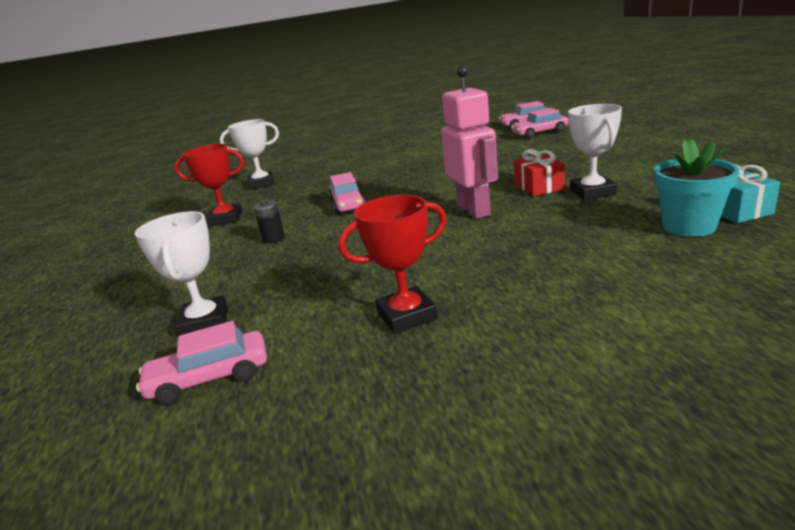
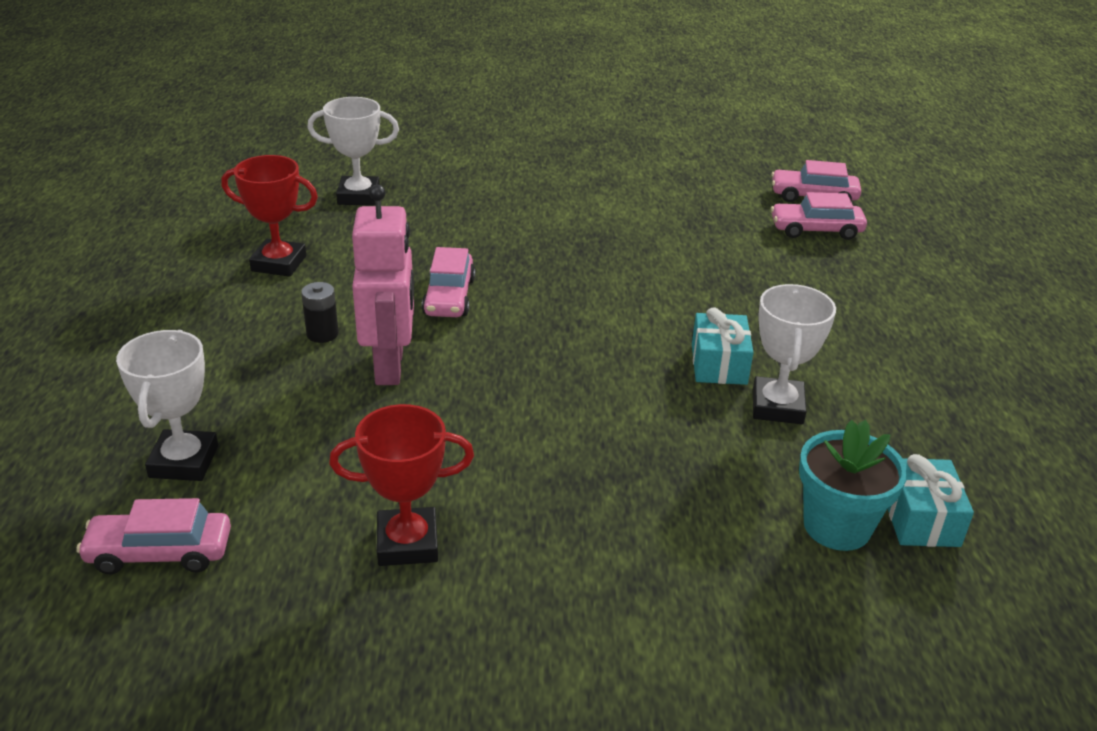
camera: 10 degrees right, 10 degrees up
(474, 210) = (601, 380): pink robot -> pink robot (390, 366)
(539, 187) = (718, 364): red gift -> turquoise gift

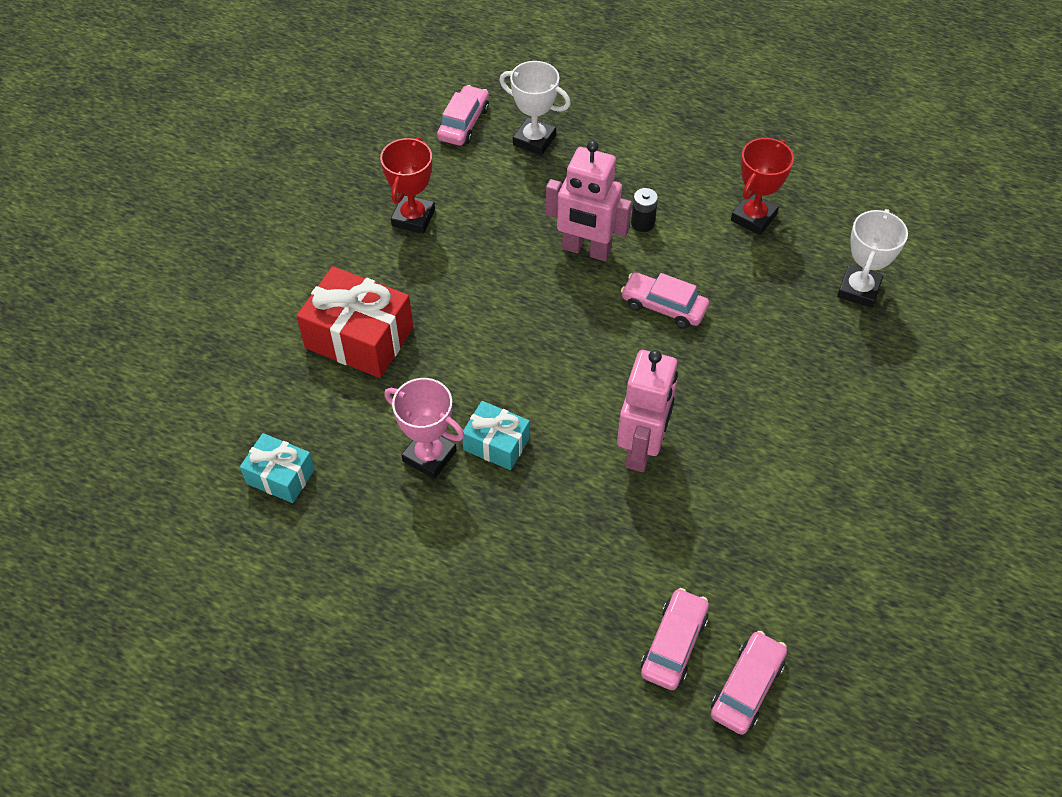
camera: 115 degrees right, 20 degrees up
(644, 277) = (642, 449): none -> pink robot
(665, 523) = (359, 338): none -> red gift
(777, 406) = (429, 456): white trophy -> pink trophy
(837, 526) = (303, 425): turquoise flower pot -> none

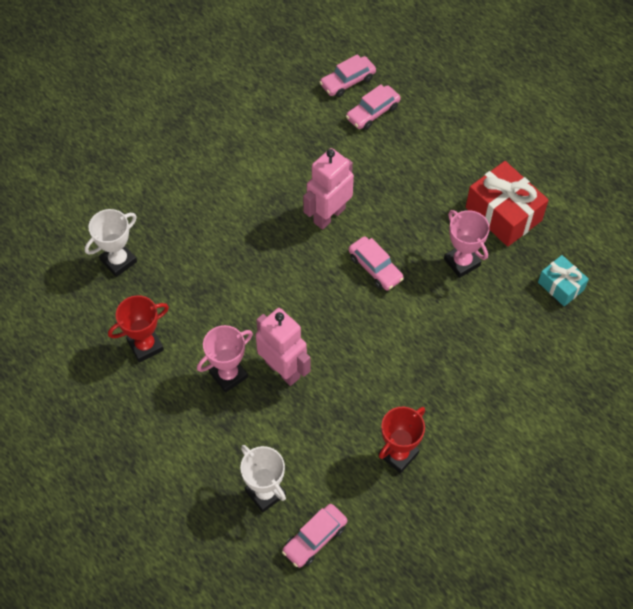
camera: 155 degrees left, 5 degrees up
(359, 338) = (477, 364): red gift -> red gift (503, 214)
(496, 444) = (416, 253): turquoise gift -> none
(642, 223) = (228, 375): black battery -> pink trophy
(663, 306) = (256, 302): pink car -> pink car (375, 268)

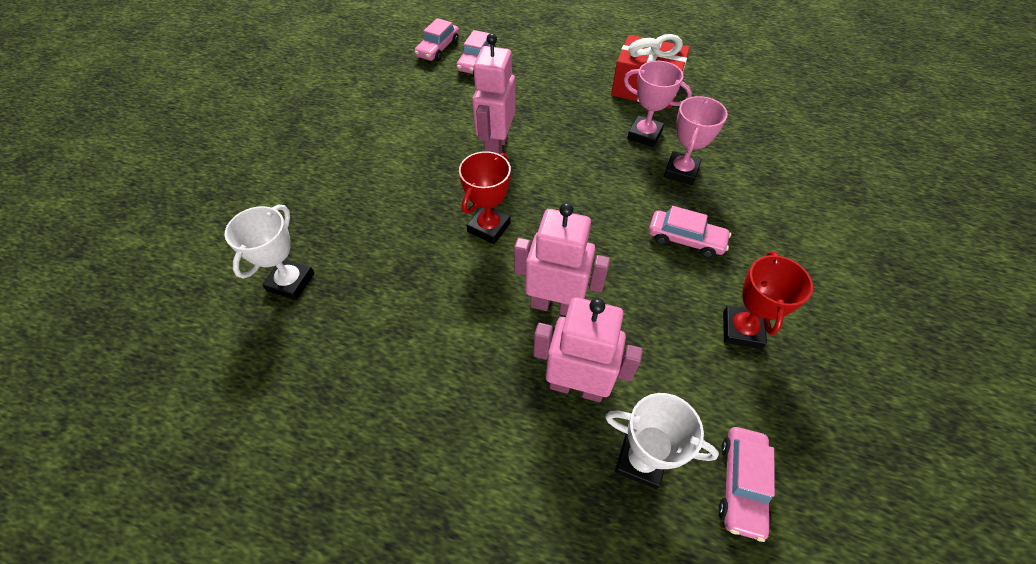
camera: 30 degrees left, 5 degrees down
(145, 346) = (376, 359): red trophy -> red trophy (489, 227)
(228, 375) = (498, 342): pink trophy -> pink trophy (681, 171)
(258, 430) = (576, 386): none -> pink robot
(375, 268) = (573, 171): pink car -> pink car (685, 239)
(560, 286) = (739, 118): turquoise gift -> none

